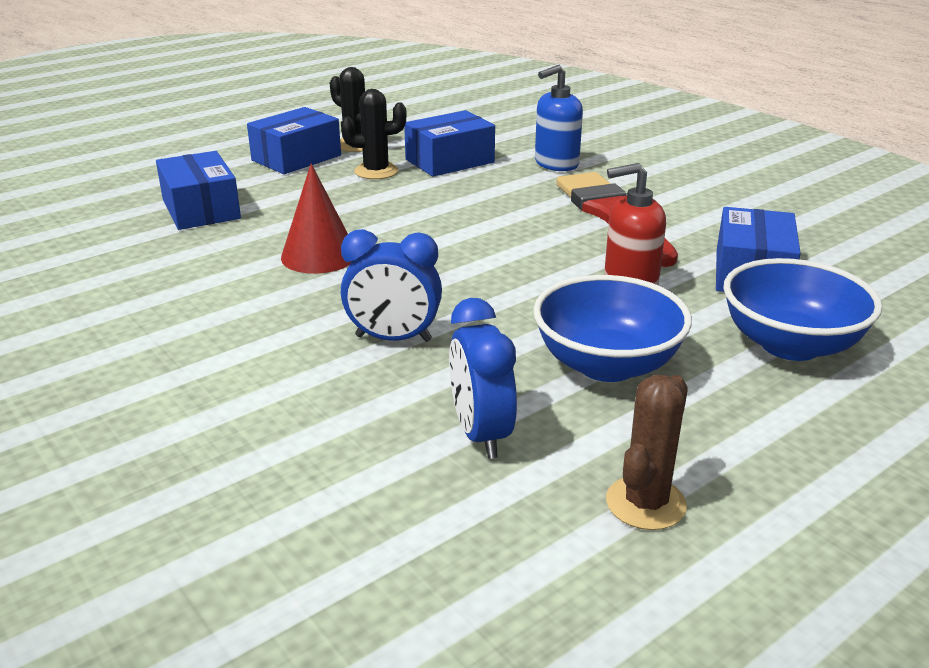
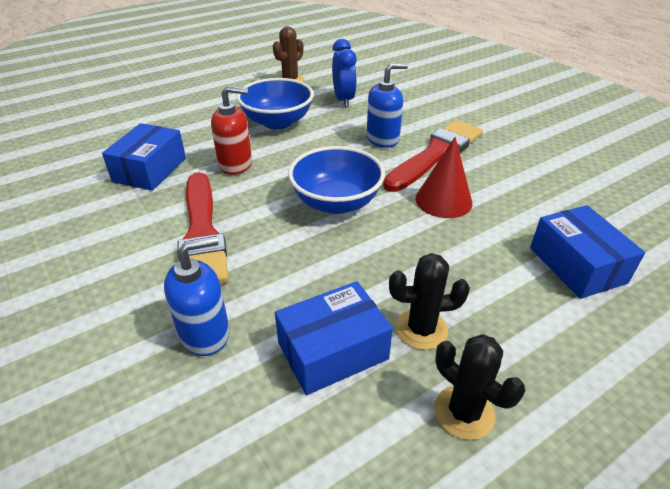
camera: 175 degrees left, 10 degrees up
(296, 158) = (533, 374): blue box -> none
(304, 316) = (436, 153): none -> red brush
(393, 338) = (383, 139): blue clock -> blue soap dispenser
(790, 345) = (179, 127): blue bowl -> blue bowl (336, 202)

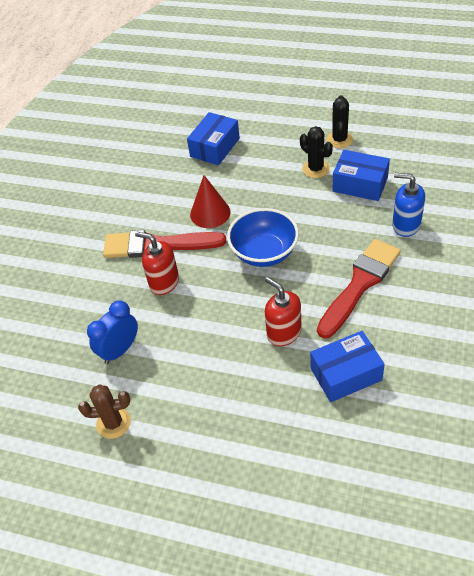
camera: 125 degrees left, 10 degrees up
(277, 122) = (202, 362): blue bowl -> none
(383, 139) = (164, 282): blue soap dispenser -> red soap dispenser

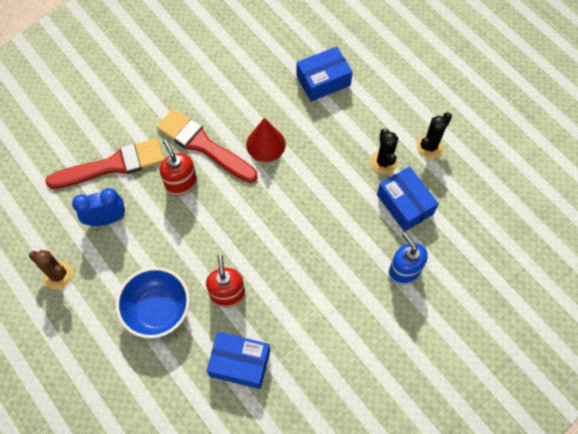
camera: 30 degrees right, 15 degrees up
(264, 253) = (274, 213): blue bowl -> blue bowl (157, 310)
(360, 284) = (318, 297): red brush -> red brush (113, 165)

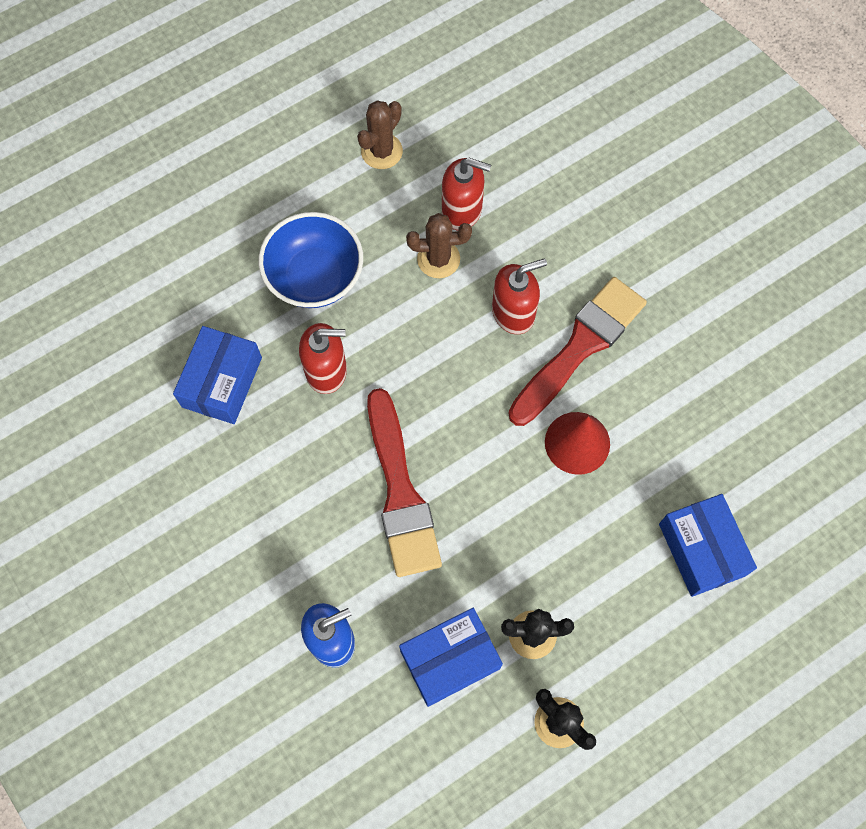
camera: 95 degrees right, 5 degrees up
(106, 219) = (462, 210): blue clock -> red soap dispenser
(113, 165) = (551, 218): red brush -> red brush (400, 492)
(143, 231) = (438, 259): none -> brown cactus

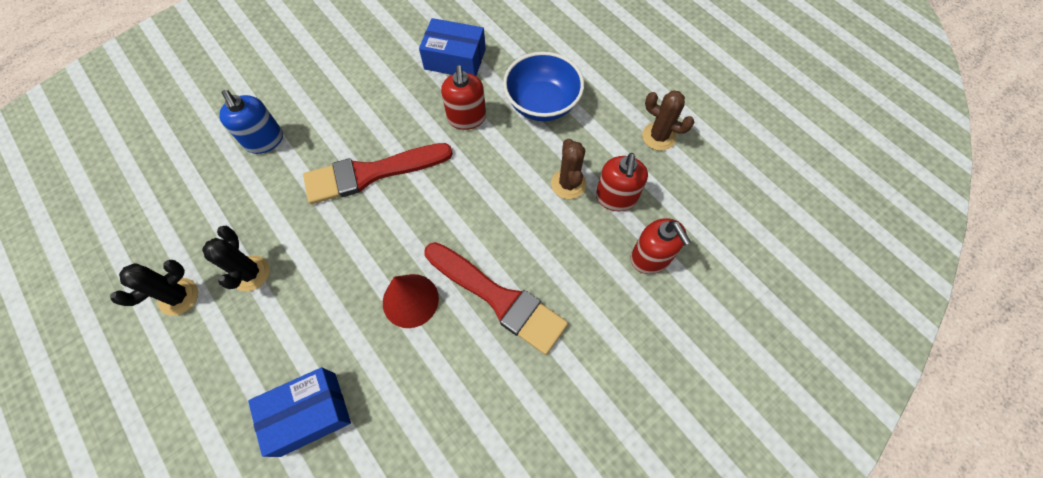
camera: 85 degrees right, 5 degrees down
(450, 659) = (239, 216): blue box -> none
(513, 312) = (526, 243): red soap dispenser -> red soap dispenser (650, 258)

